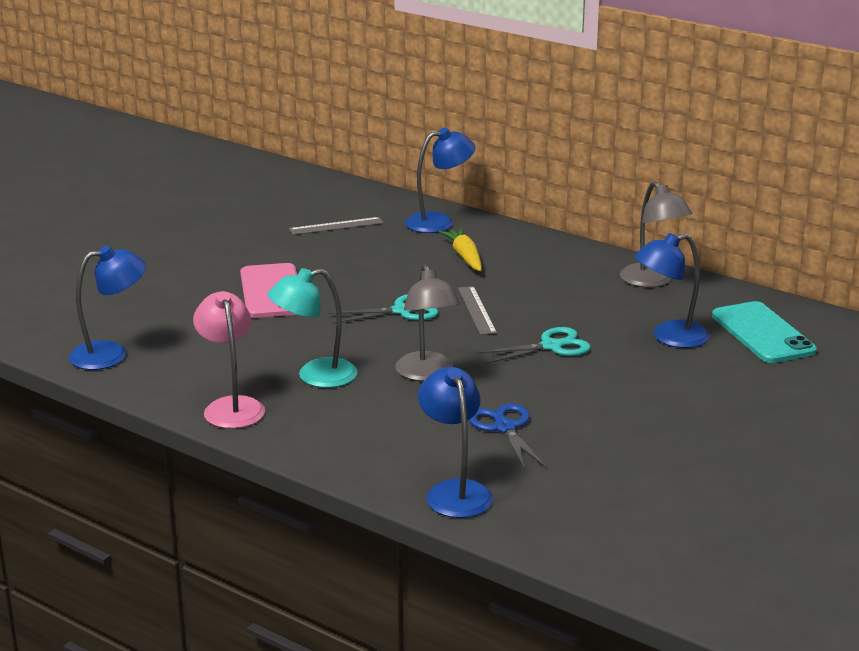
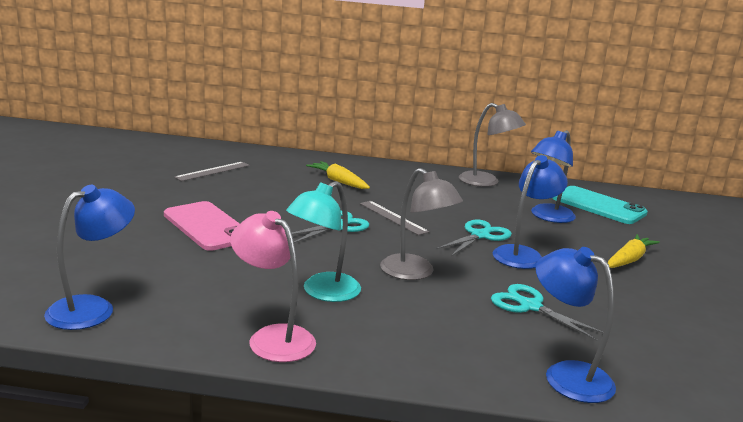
camera: 30 degrees left, 5 degrees down
(439, 222) = (291, 161): blue lamp -> blue lamp (523, 254)
(505, 428) = (530, 306): blue scissors -> turquoise scissors
(696, 403) = (629, 259): none -> yellow carrot

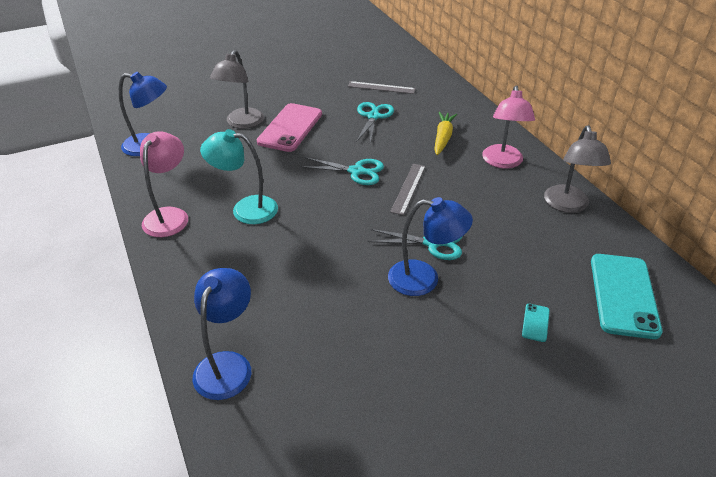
camera: 60 degrees right, 20 degrees up
(405, 178) = (502, 162): none -> pink lamp
(415, 273) = (319, 235): grey lamp -> grey lamp (241, 123)
(530, 306) = (324, 313): turquoise scissors -> turquoise scissors (373, 116)
(548, 217) = (536, 269): blue lamp -> none
(606, 238) = (535, 322): none -> turquoise phone
(629, 259) = (501, 352): yellow carrot -> none

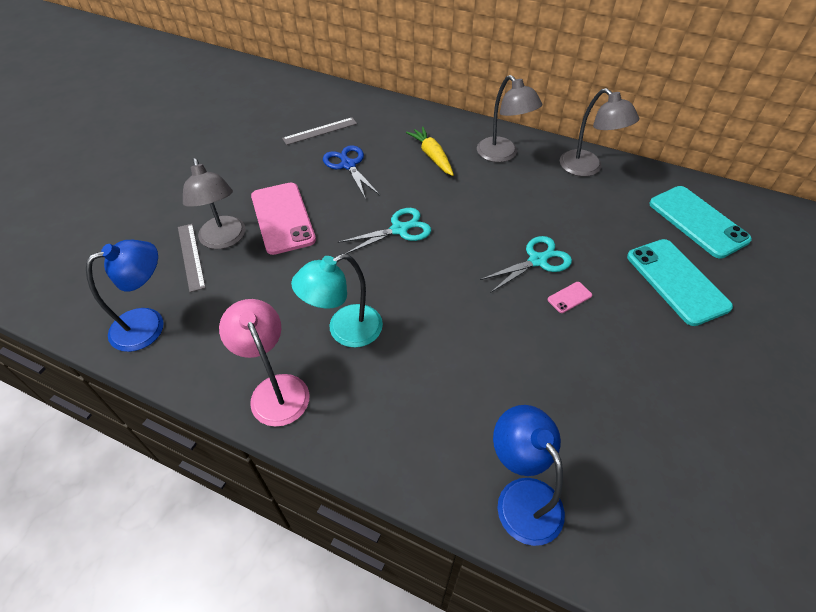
camera: 40 degrees left, 10 degrees up
(373, 116) = (348, 165): turquoise scissors -> blue scissors
(408, 188) = (461, 221): grey ruler -> grey ruler (191, 256)
(424, 279) = (569, 297): blue lamp -> pink phone
(502, 162) = (502, 155): pink lamp -> grey lamp
(535, 322) = (677, 281): turquoise phone -> turquoise phone, size x2.44

